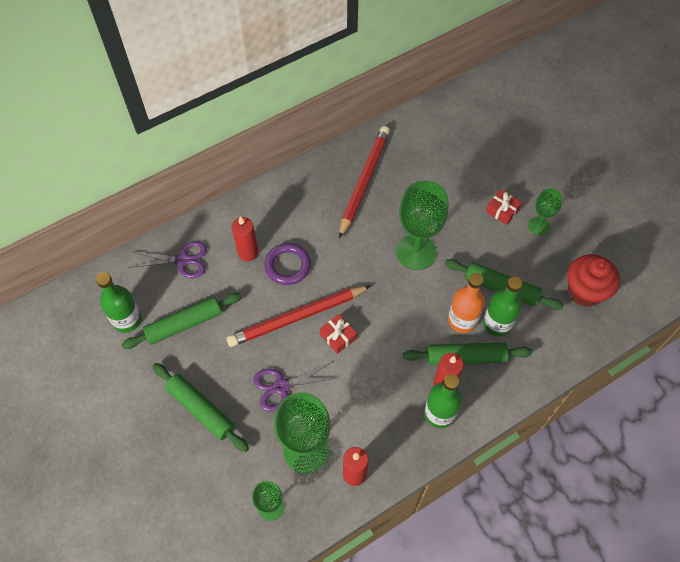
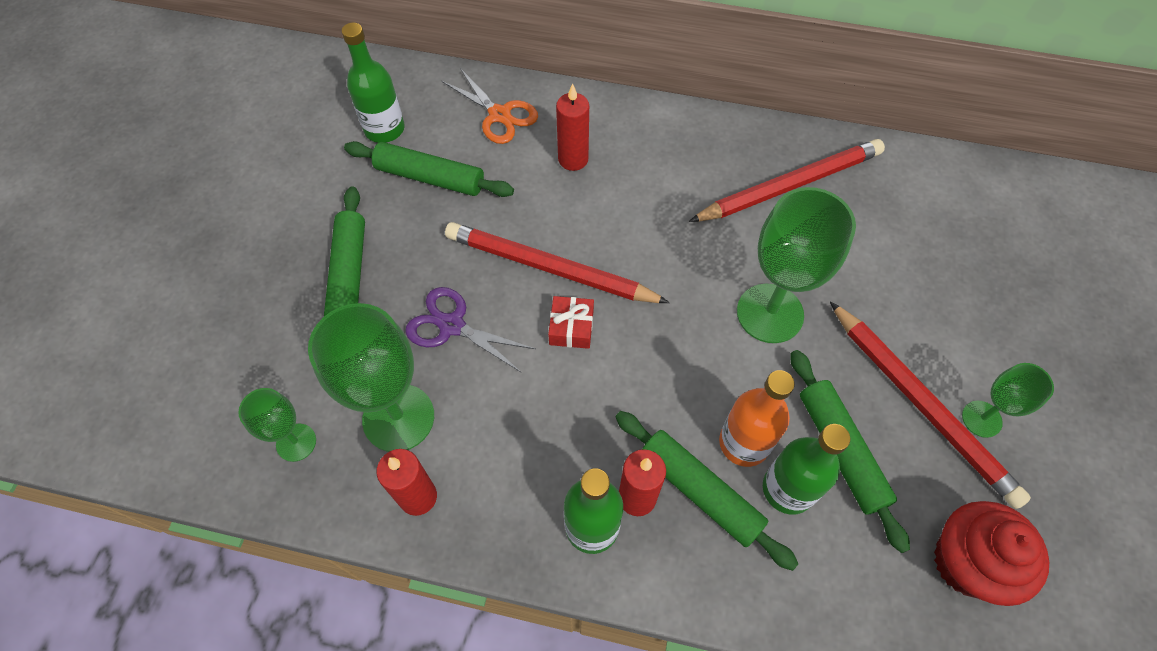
camera: 45 degrees right, 0 degrees up
(182, 260) = (499, 115): purple scissors -> orange scissors
(287, 266) = (600, 206): purple ring -> none
(502, 210) = (945, 357): red gift -> none
(512, 240) = (921, 405): none -> red pencil

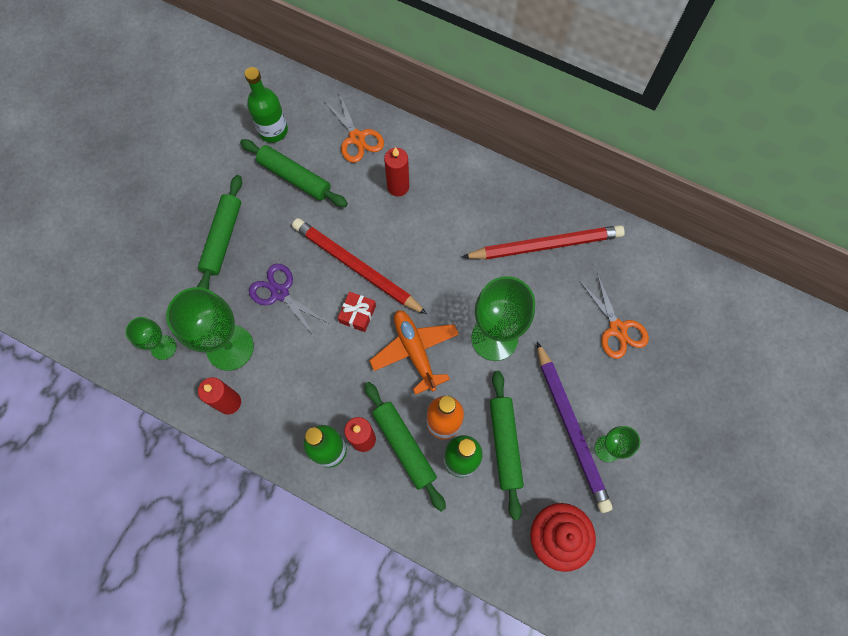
camera: 15 degrees right, 10 degrees up
(668, 357) = (415, 351): none -> orange plane
(921, 405) = (571, 428): red pencil -> purple pencil
(924, 263) = (617, 329): none -> orange scissors

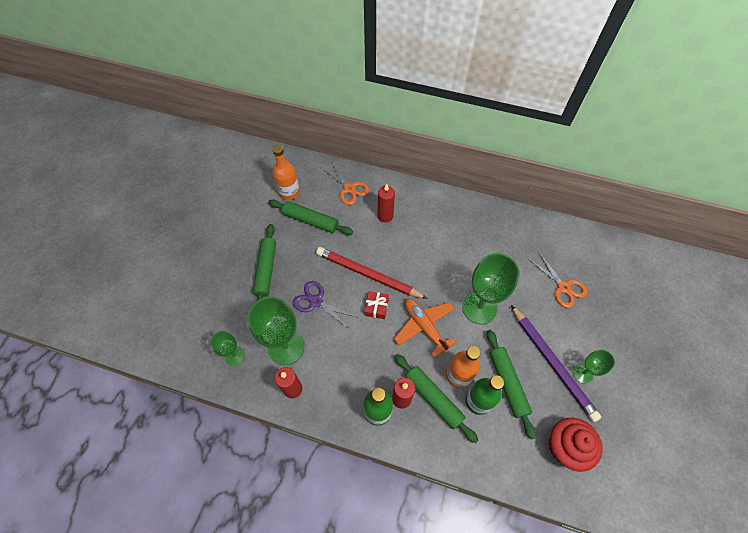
camera: 10 degrees left, 10 degrees down
(273, 131) = (289, 192): green bottle -> orange bottle
(546, 245) = (497, 239): red pencil -> none

